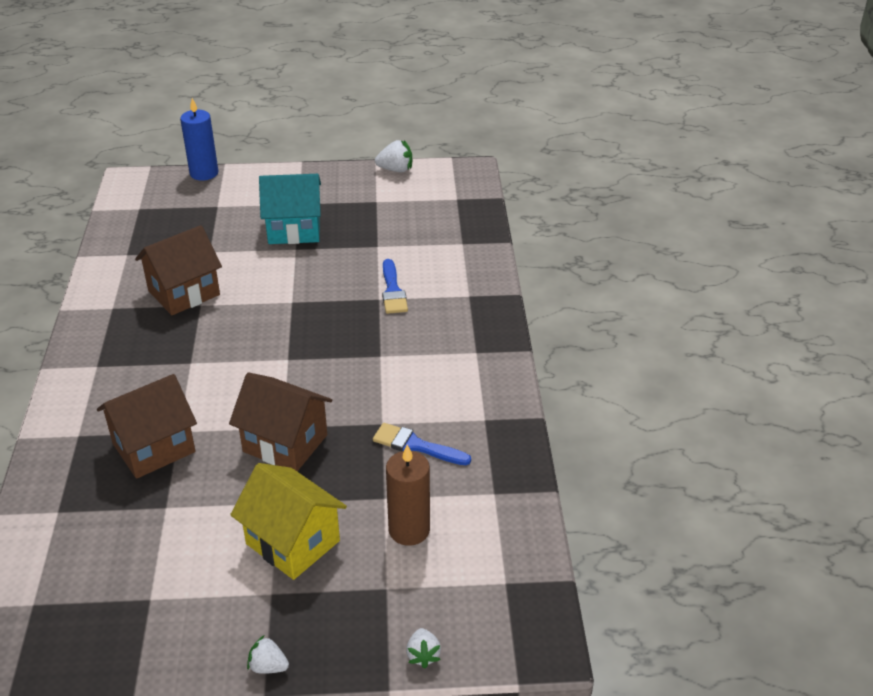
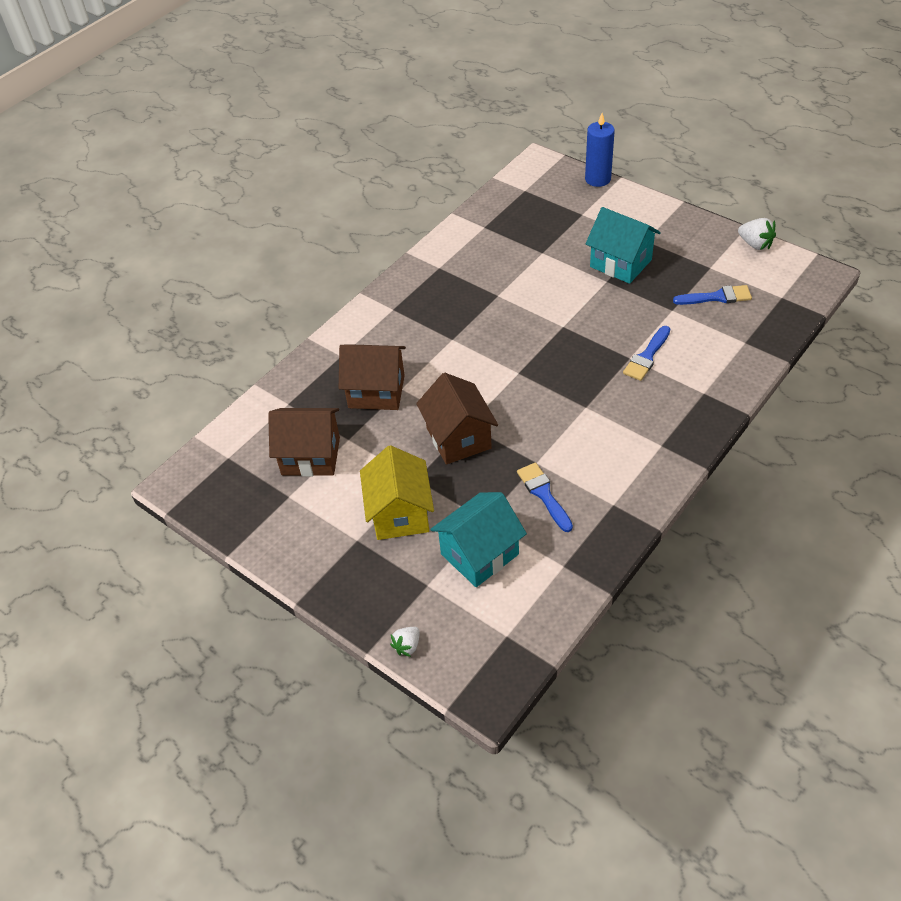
camera: 45 degrees right, 10 degrees up
(184, 293) = (495, 279): brown house -> brown house (311, 456)
(268, 666) = (314, 586): white strawberry -> none
(405, 220) = (717, 297): none -> blue brush
(409, 530) = (479, 554): brown candle -> turquoise house

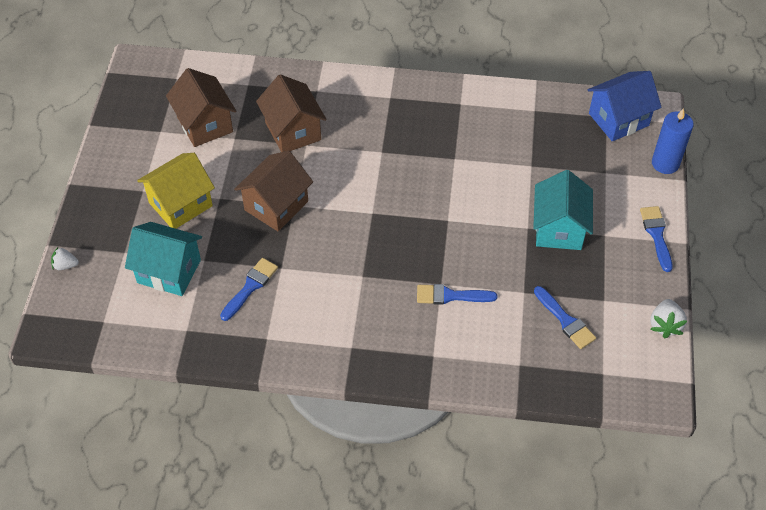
camera: 55 degrees right, 5 degrees up
(533, 185) = (618, 119): none -> blue house
(665, 213) = (656, 235): none -> blue brush

